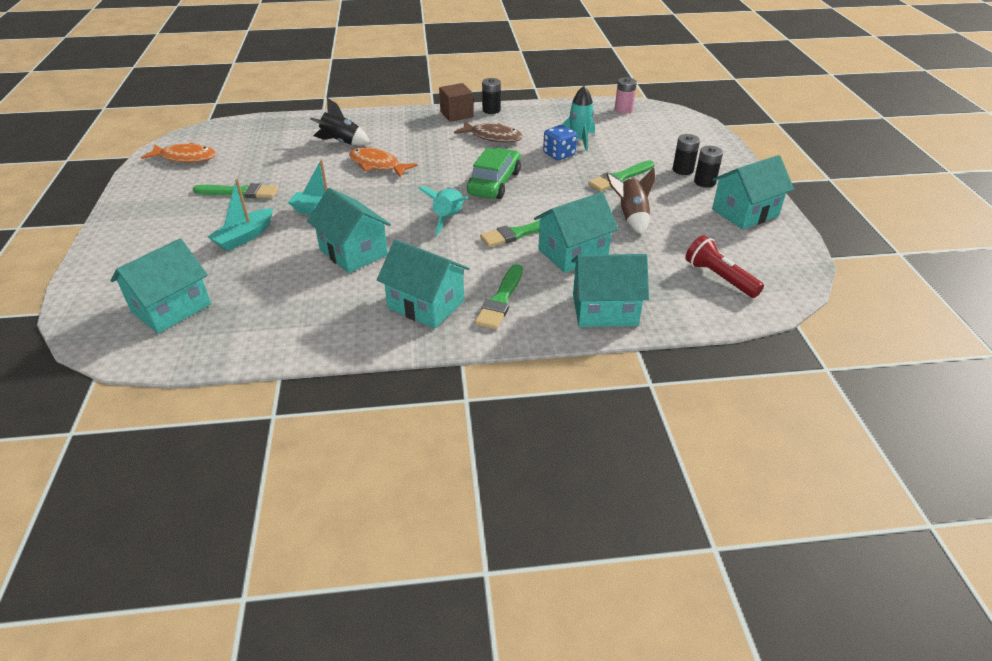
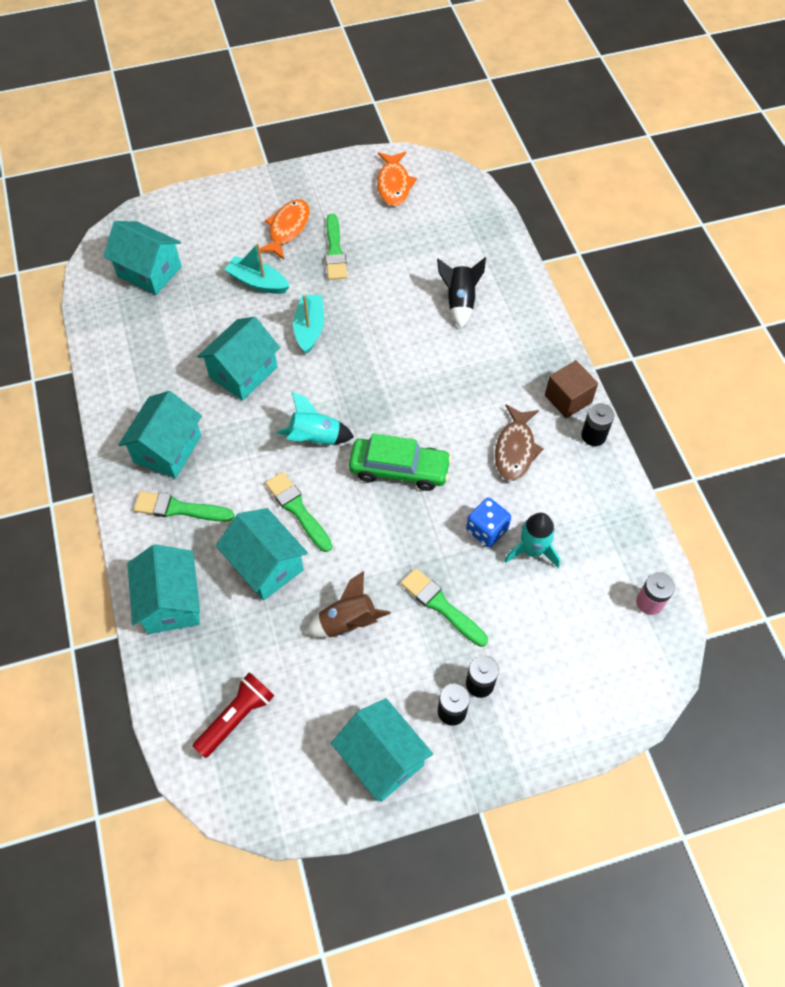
camera: 80 degrees right, 20 degrees up
(377, 165) = (415, 348): orange fish -> orange fish (287, 229)

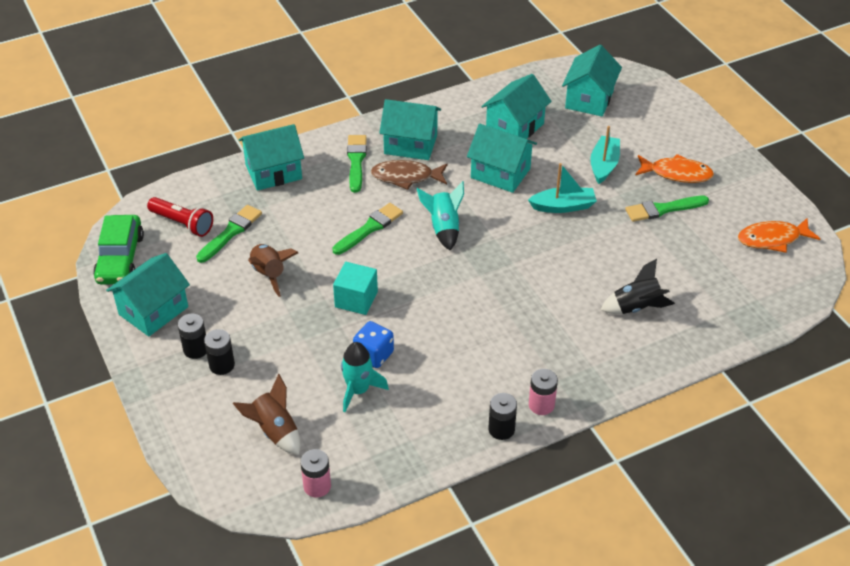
camera: 80 degrees right, 15 degrees down
(266, 565) = (314, 218): turquoise house -> turquoise house (514, 127)
(399, 469) = (425, 287): green car -> green car (120, 258)
(405, 537) = (356, 299): none -> turquoise cube
(441, 606) = (292, 331): green brush -> green brush (231, 232)
(515, 449) = (468, 368): brown fish -> brown fish (406, 177)
(568, 399) = (541, 405): brown cube -> pink battery
(578, 636) = (275, 431): none -> brown rocket

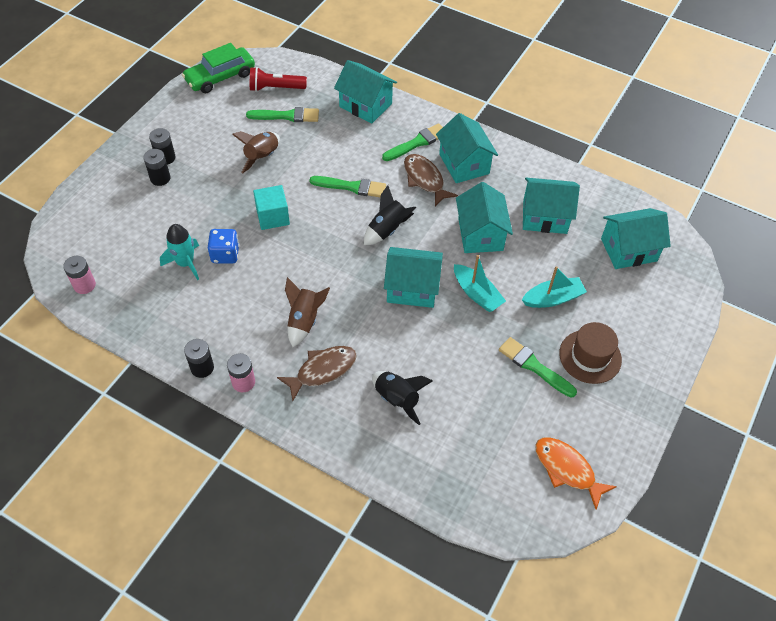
camera: 55 degrees right, 10 degrees up
(153, 311) = (185, 118): turquoise house -> turquoise house (412, 288)
(182, 224) = (275, 88): red flashlight -> red flashlight turned 90 degrees clockwise
(275, 431) = (119, 237): brown rocket -> brown rocket (304, 320)
(443, 228) = (387, 230): turquoise rocket -> black rocket
(569, 343) = (322, 370): none -> brown fish
(677, 173) = (590, 356): orange fish -> brown hat

